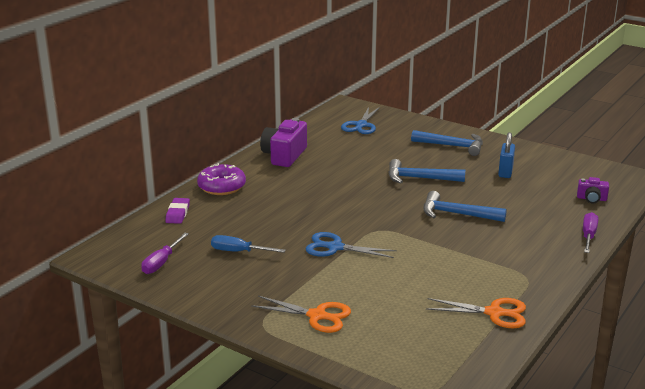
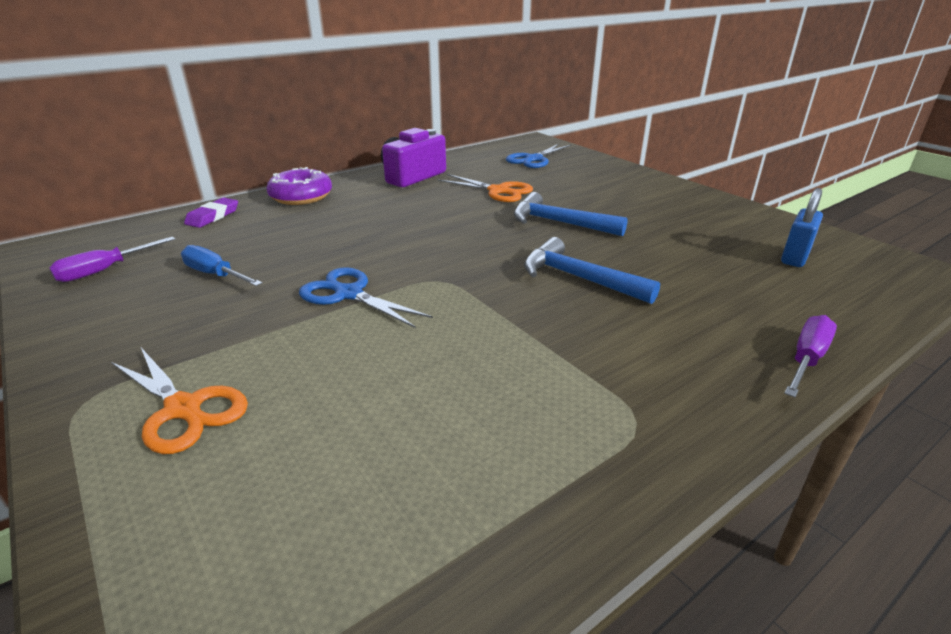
camera: 20 degrees right, 5 degrees up
(452, 146) = (634, 193): blue hammer -> none
(494, 313) = (514, 496): orange scissors -> orange scissors (499, 191)
(505, 172) = (695, 233): blue padlock -> blue padlock (795, 257)
(591, 199) = (832, 293): purple camera -> none

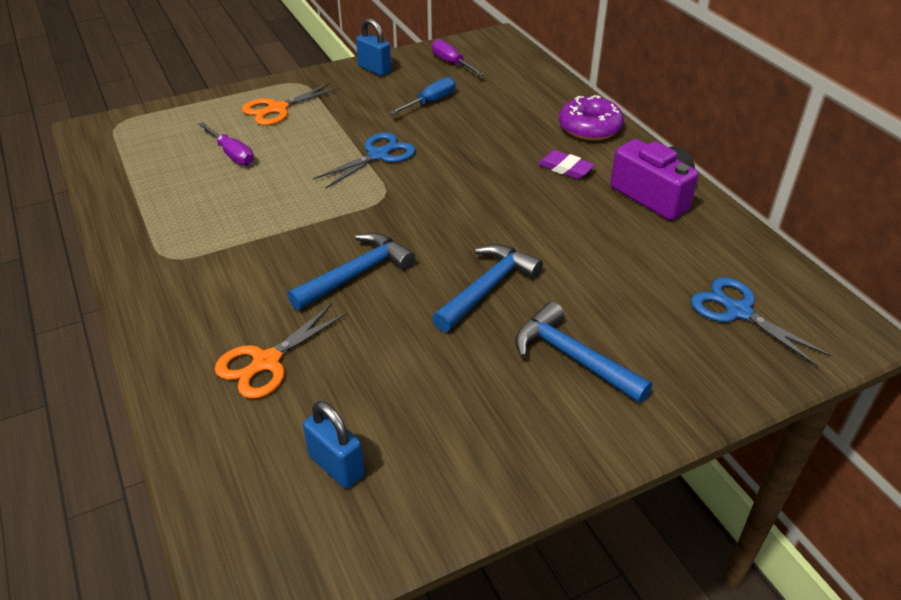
camera: 100 degrees right, 10 degrees up
(81, 329) = (374, 69): none -> blue padlock
(213, 216) = (544, 89): purple eraser -> purple eraser (565, 168)
(499, 191) = (596, 257): orange scissors -> orange scissors (266, 362)
(612, 195) = (573, 357): none -> blue hammer
(806, 359) = (171, 370): purple screwdriver -> purple screwdriver (232, 154)

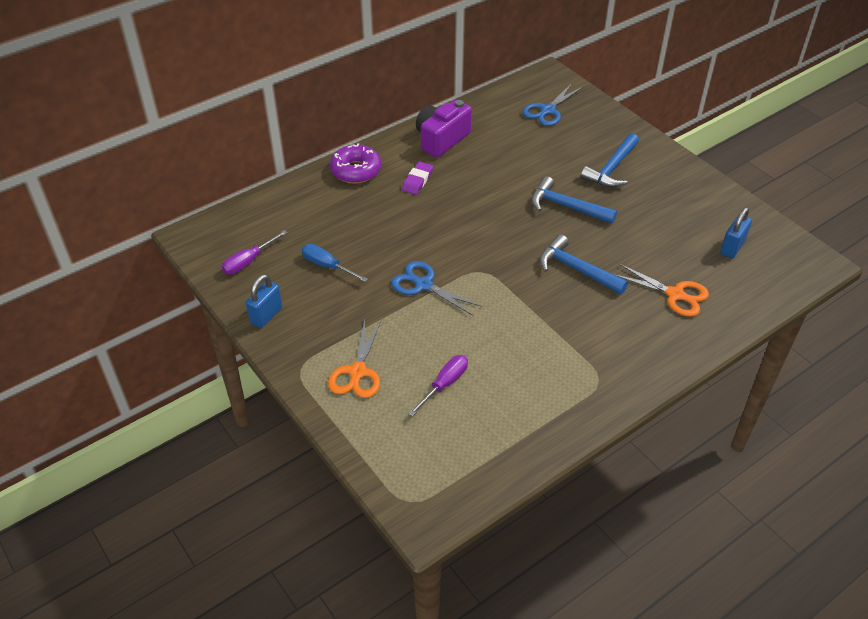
camera: 100 degrees left, 5 degrees up
(277, 109) = (357, 372): orange scissors -> orange scissors turned 60 degrees clockwise

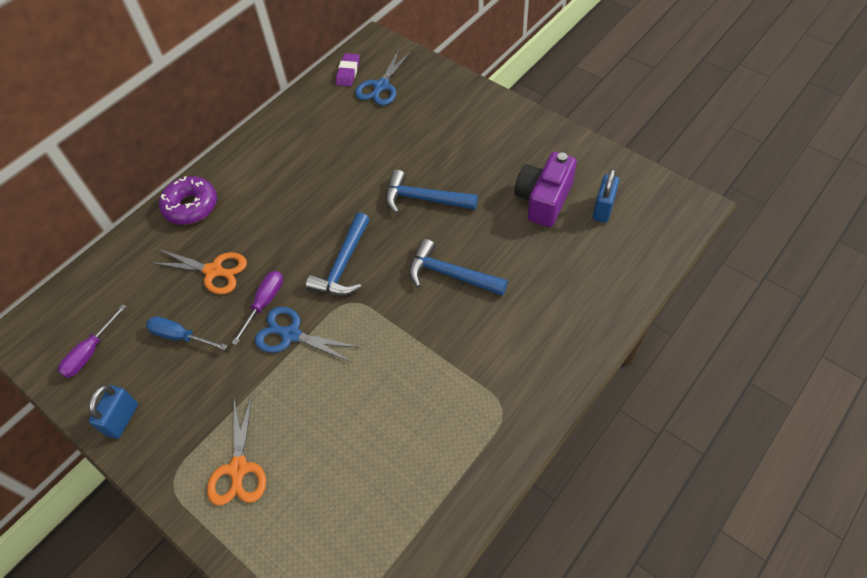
camera: 10 degrees left, 10 degrees up
(417, 180) = (260, 203): purple eraser -> purple eraser (348, 72)
(441, 139) = (276, 146): purple camera -> purple camera (543, 199)
(444, 384) = (338, 459): purple screwdriver -> purple screwdriver (264, 303)
(611, 168) = (461, 141): blue hammer -> blue hammer (343, 264)
(675, 295) = (559, 281): orange scissors -> orange scissors (214, 271)

